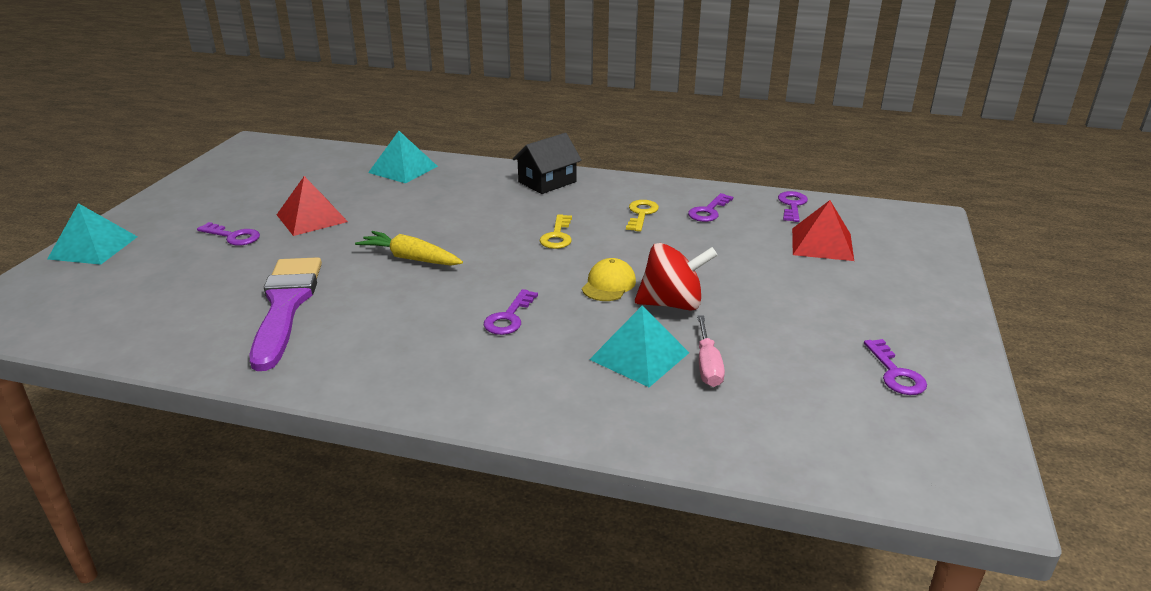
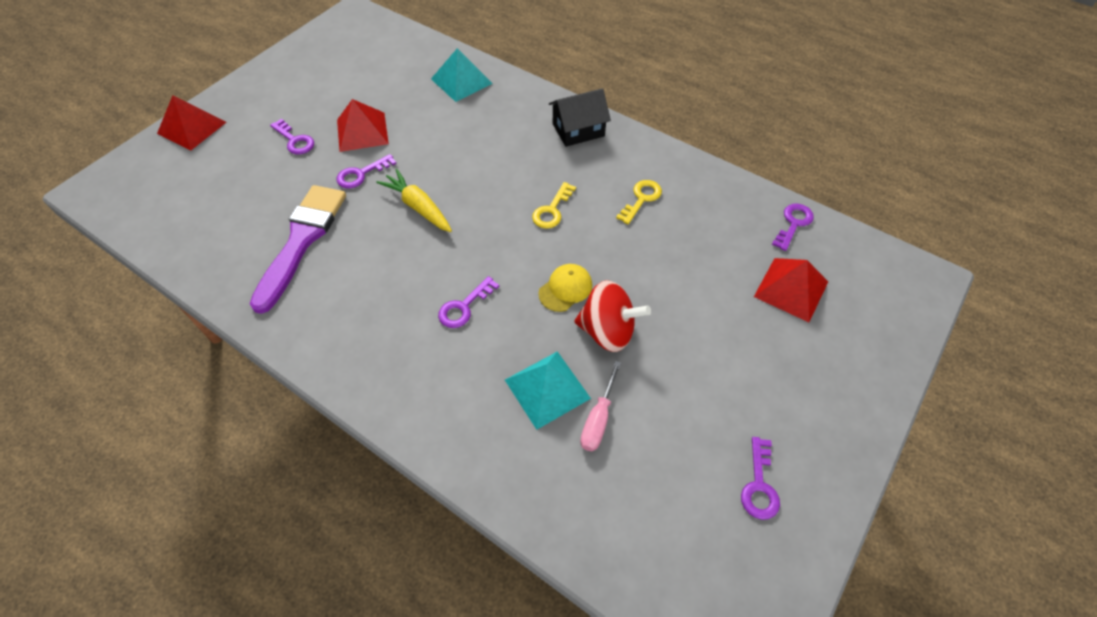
camera: 20 degrees right, 25 degrees up
(93, 247) = (192, 127): turquoise pyramid -> red pyramid
(708, 211) = (706, 211): purple key -> purple key (361, 174)

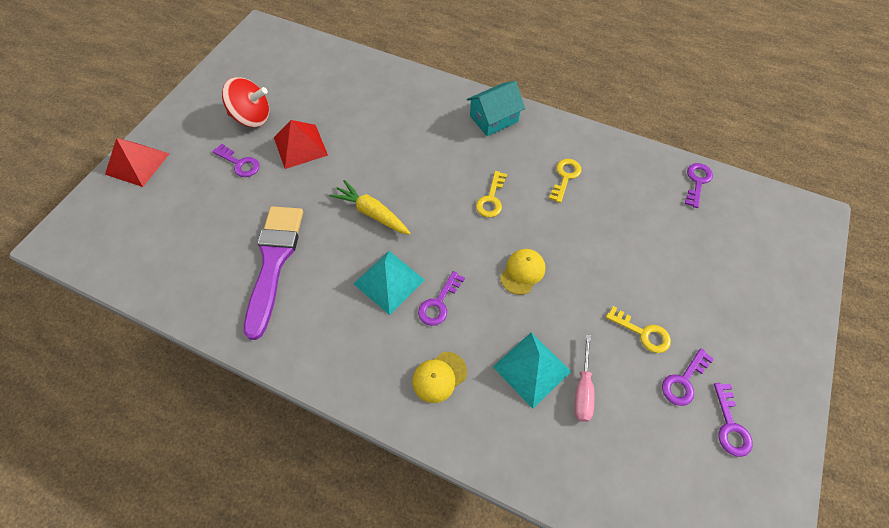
camera: 10 degrees left, 5 degrees up
(361, 174) = (311, 188): purple key -> purple key (683, 381)
(443, 381) = (439, 377): none -> yellow cap
(461, 81) = (377, 84): turquoise pyramid -> turquoise pyramid (389, 281)
(578, 130) = (493, 119): black house -> turquoise house
(607, 331) = (569, 306): red spinning top -> red spinning top (252, 118)
(684, 371) = (643, 333): none -> yellow key
(791, 289) = (710, 242): red pyramid -> none

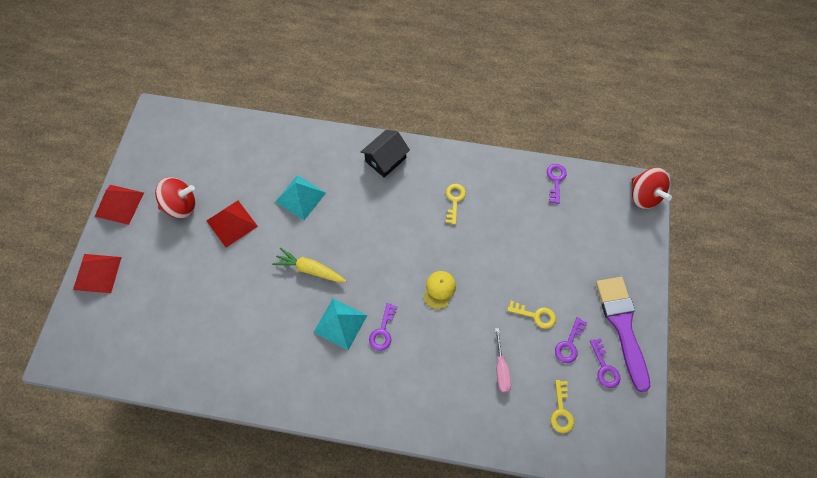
camera: 15 degrees left, 5 degrees up
(189, 102) = (119, 204): none -> red pyramid
(240, 163) = (186, 251): purple key -> none
(274, 261) = (245, 330): purple brush -> purple brush (622, 326)
(439, 377) = (398, 387): yellow cap -> none
(491, 199) = (401, 234): yellow key -> yellow key (561, 411)
(493, 119) = (385, 159): turquoise house -> black house
(532, 369) = (462, 363): turquoise pyramid -> turquoise pyramid (300, 197)
(812, 223) = (644, 196): none -> red spinning top

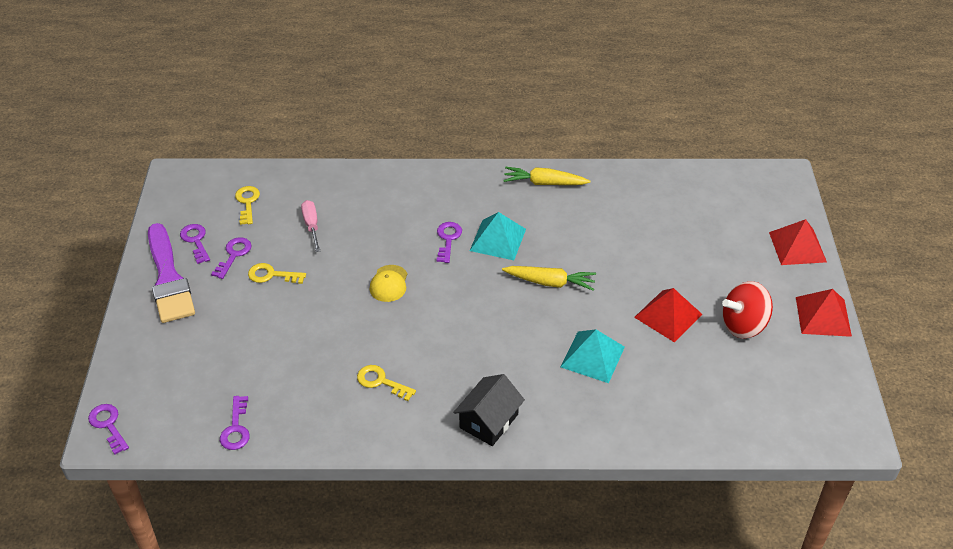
camera: 170 degrees right, 20 degrees down
(279, 388) = (544, 183): none -> yellow carrot
(454, 200) = (381, 382): yellow key -> yellow key turned 120 degrees clockwise
(644, 196) = (108, 425): red spinning top -> purple key

